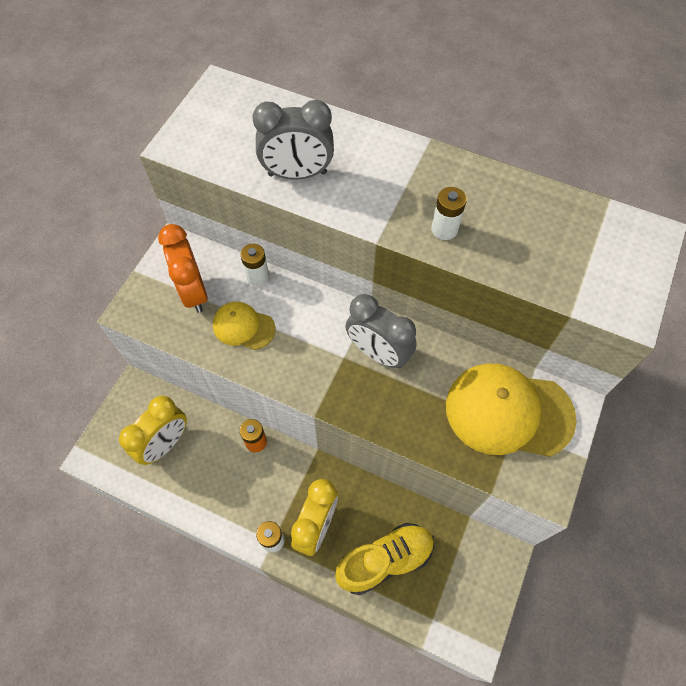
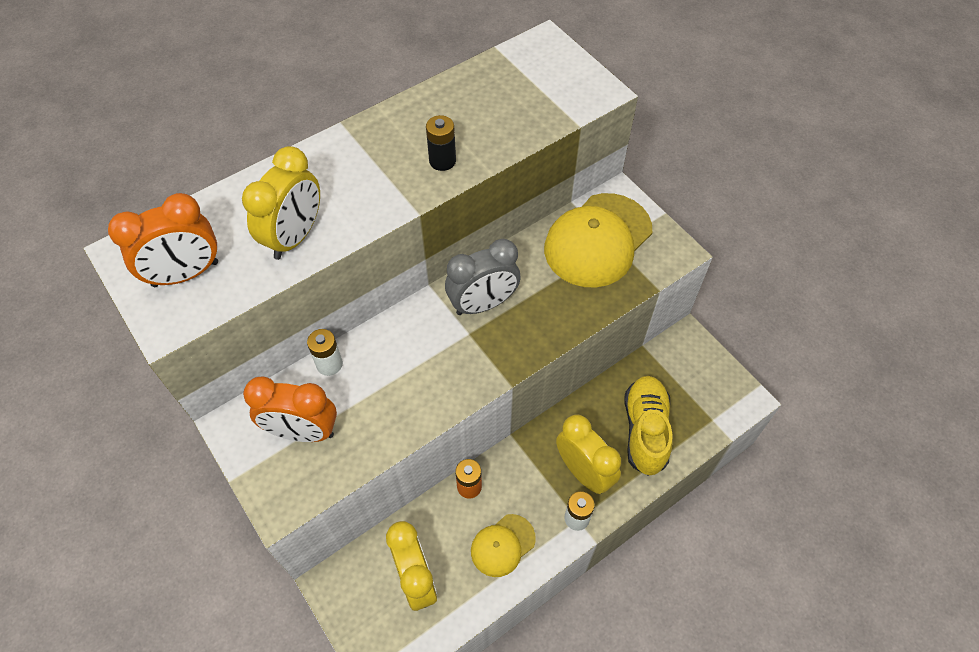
camera: 60 degrees left, 5 degrees down
(222, 130) = (185, 274): none -> orange clock
(243, 327) = (377, 403): yellow cap -> yellow cap (502, 545)
(297, 174) = (295, 237): grey clock -> yellow clock
(444, 229) = (442, 161): white battery -> black battery

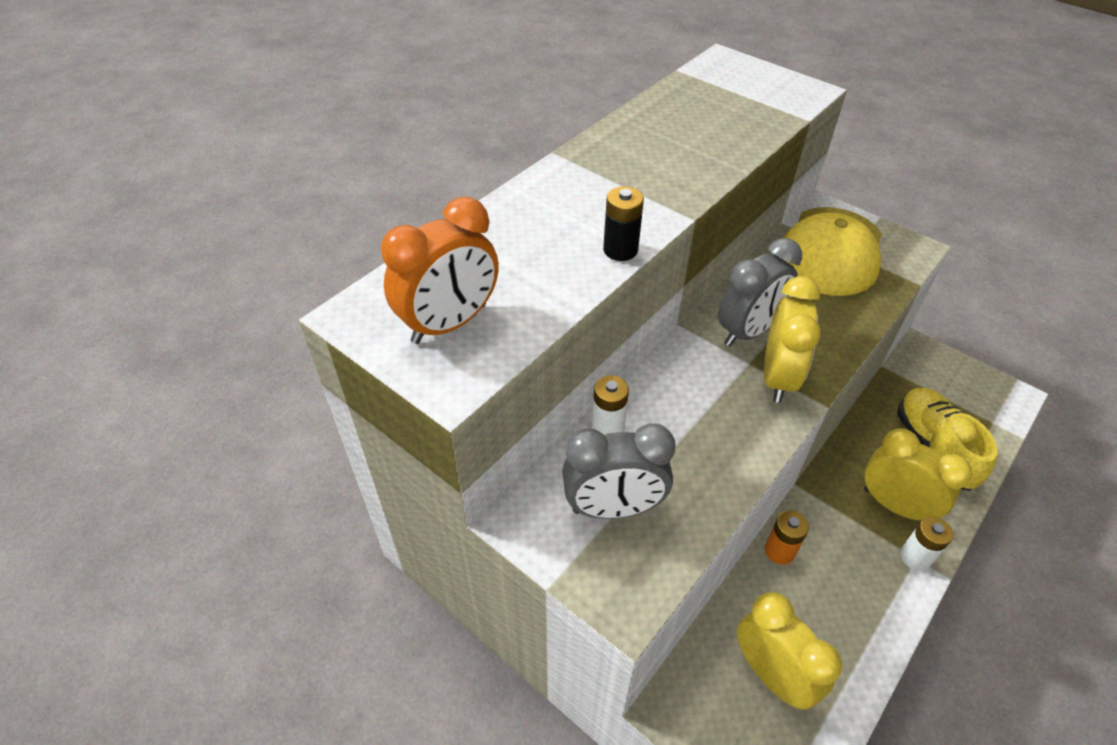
camera: 15 degrees left, 10 degrees down
(295, 237) = (564, 263): yellow clock -> yellow clock (777, 377)
(303, 432) = (613, 508): orange clock -> grey clock
(442, 161) = (688, 169): black battery -> black battery (620, 250)
(502, 545) = (851, 608): yellow cap -> none

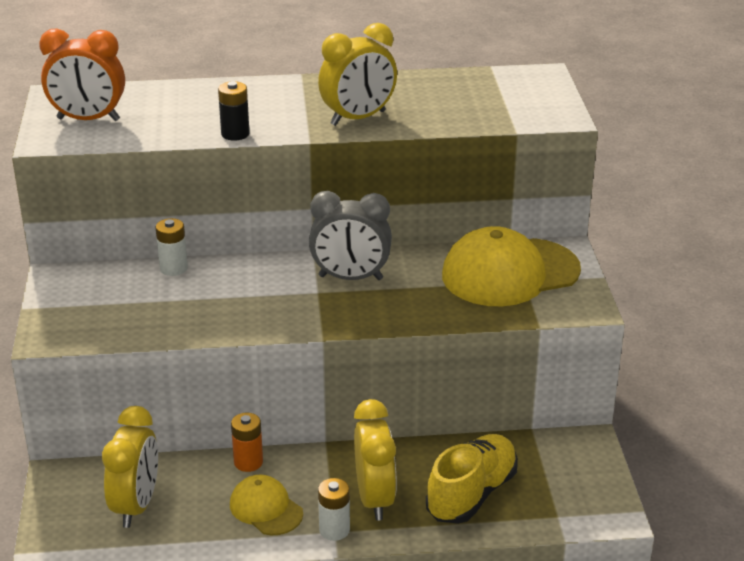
camera: 45 degrees right, 15 degrees down
(613, 508) = (109, 301): grey clock -> none
(777, 377) = (320, 308): yellow clock -> yellow clock (358, 118)
(852, 582) = (266, 509): none -> yellow cap

